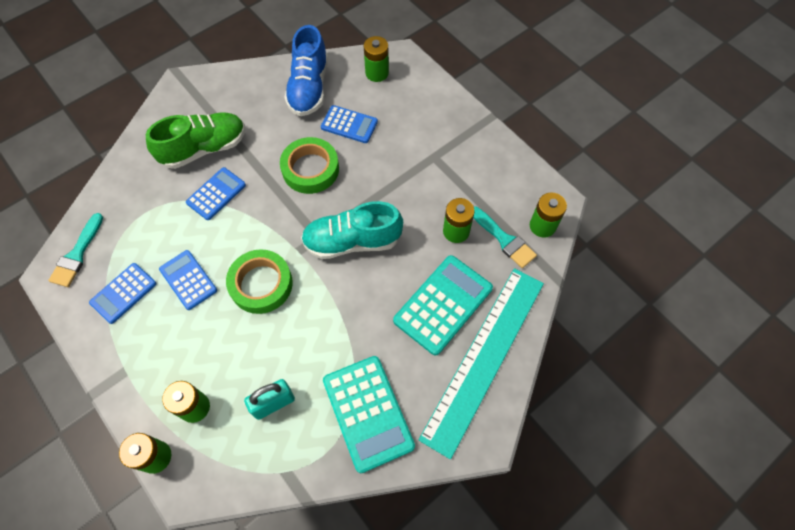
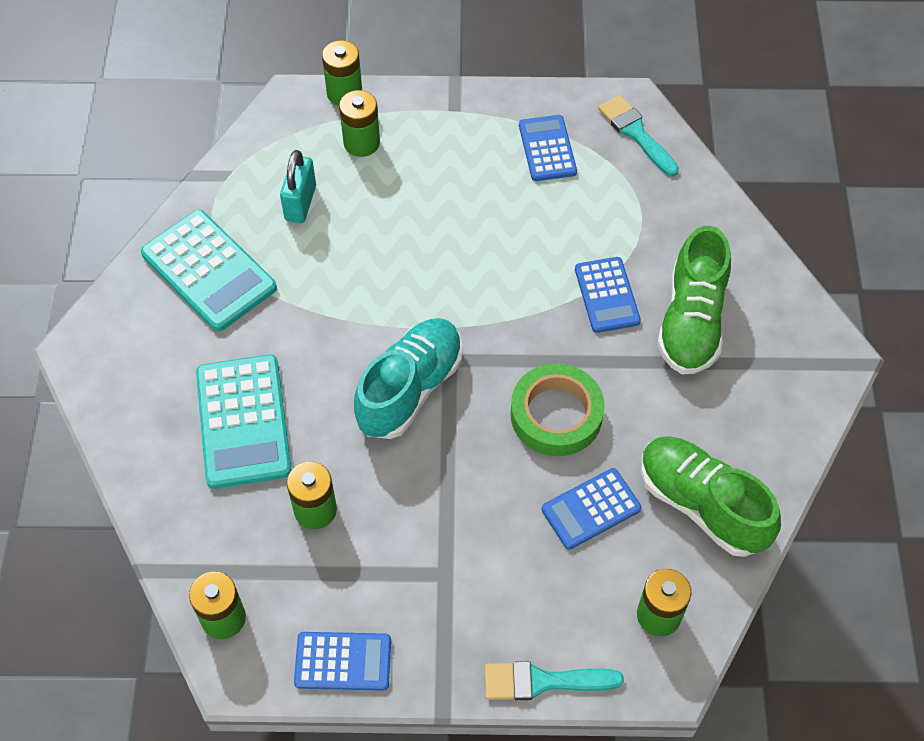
camera: 130 degrees right, 5 degrees down
(188, 280) = (510, 209): blue calculator -> blue calculator (343, 661)
(261, 284) = (441, 268): green tape -> none
(309, 88) = (701, 505): blue shoe -> green shoe
(368, 413) = (209, 271): turquoise calculator -> turquoise calculator turned 150 degrees counterclockwise
(484, 357) = (148, 414): turquoise ruler -> none
(504, 239) = (251, 555): turquoise brush -> turquoise brush (543, 681)

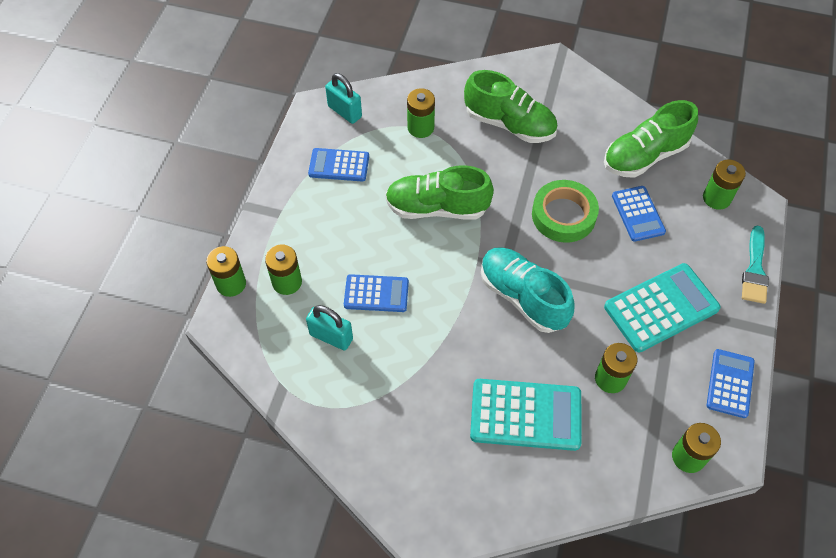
camera: 75 degrees left, 0 degrees up
(209, 271) = (376, 417): turquoise calculator -> turquoise calculator (661, 308)
(518, 266) = (437, 208): none -> green shoe
(607, 295) = (476, 163): blue calculator -> blue calculator (376, 293)
(636, 133) = (345, 112): turquoise brush -> turquoise padlock
(643, 220) = (420, 127): none -> green battery

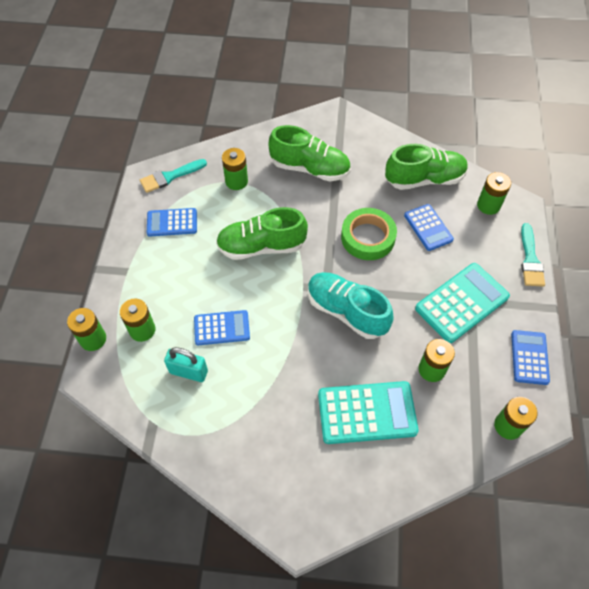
camera: 10 degrees left, 0 degrees up
(345, 112) = (170, 177): turquoise padlock -> turquoise brush
(644, 156) = (424, 179): green shoe -> green shoe turned 150 degrees counterclockwise

